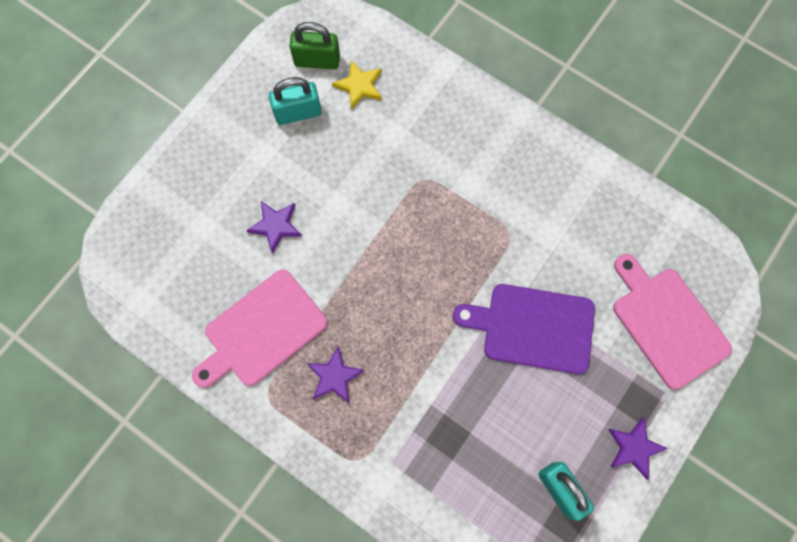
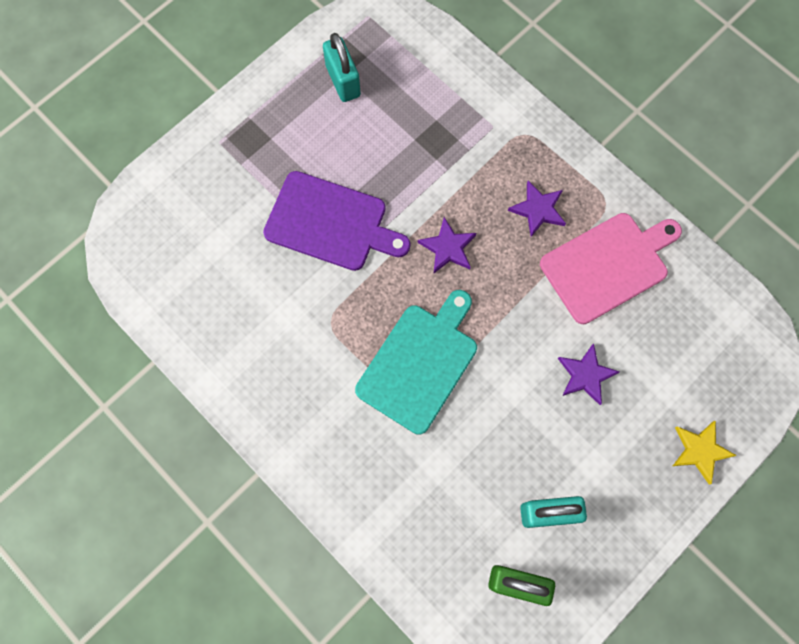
camera: 170 degrees left, 0 degrees up
(359, 86) = (469, 537): yellow star -> yellow star (700, 451)
(423, 211) = (419, 363): none -> turquoise cutting board
(634, 448) = (265, 103): purple star -> purple star (448, 248)
(667, 323) = (195, 204): pink cutting board -> none

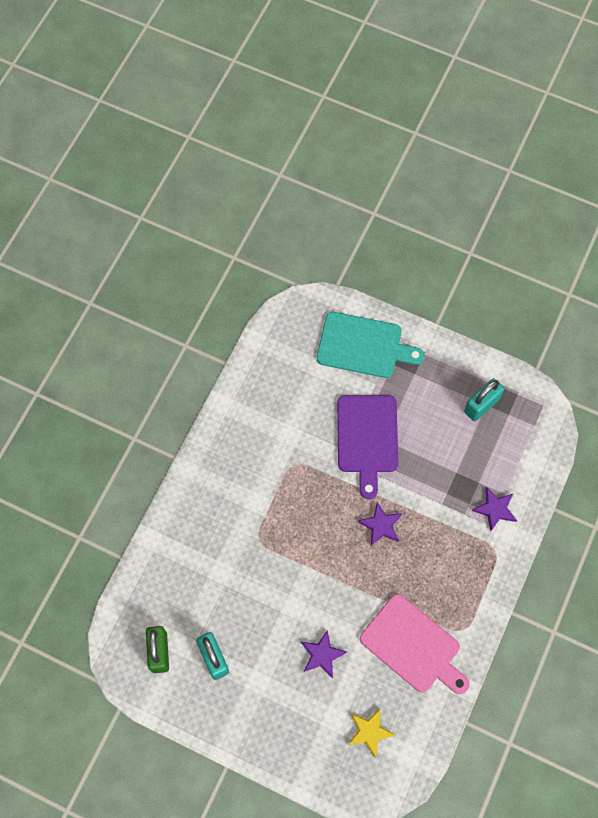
camera: 70 degrees right, 5 degrees down
(419, 363) = (287, 535): turquoise cutting board -> turquoise cutting board (363, 346)
(538, 209) = (437, 580): purple star -> purple star (495, 509)
(700, 451) = (296, 756): yellow star -> yellow star (369, 732)

